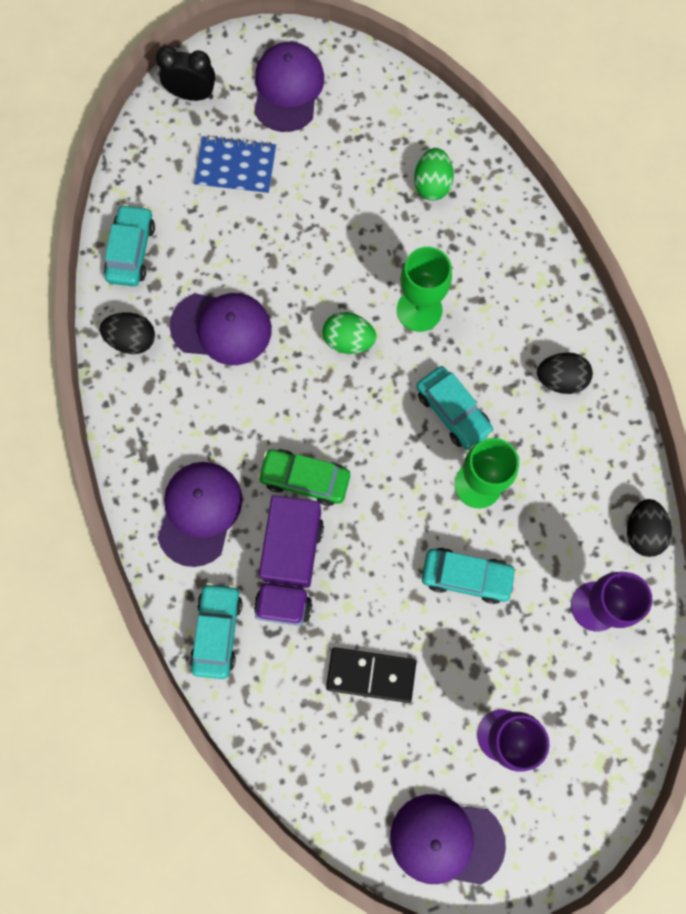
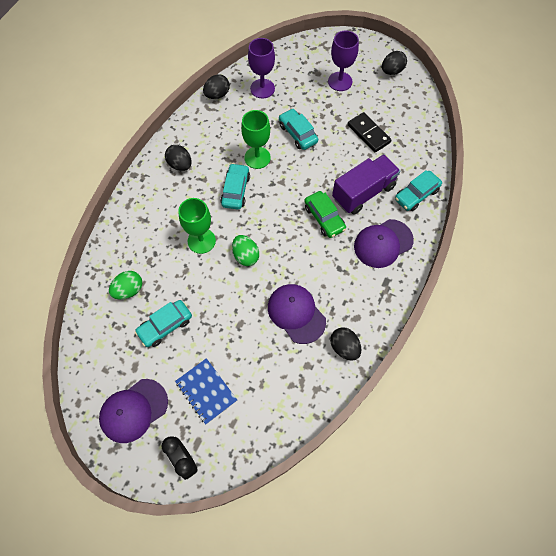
camera: 135 degrees left, 10 degrees down
(131, 251) = (303, 395): turquoise car -> turquoise car (165, 326)
(446, 840) = (392, 71): purple cap -> black egg

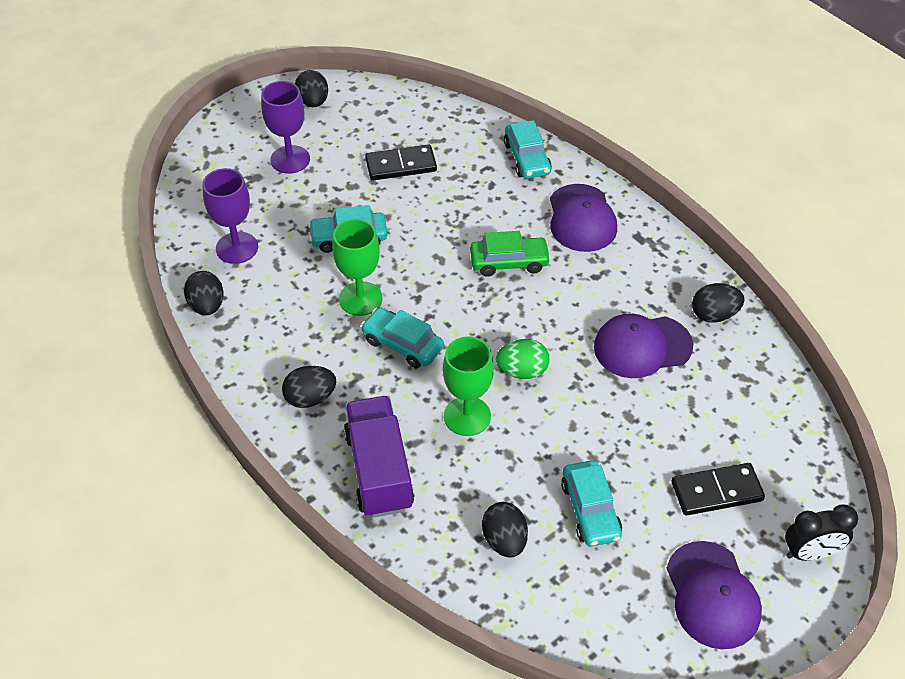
camera: 65 degrees left, 15 degrees down
(129, 290) = (504, 540): green egg -> black egg
(206, 391) = (716, 491): blue notebook -> black domino
(363, 192) = (492, 207): purple truck -> purple truck (379, 470)

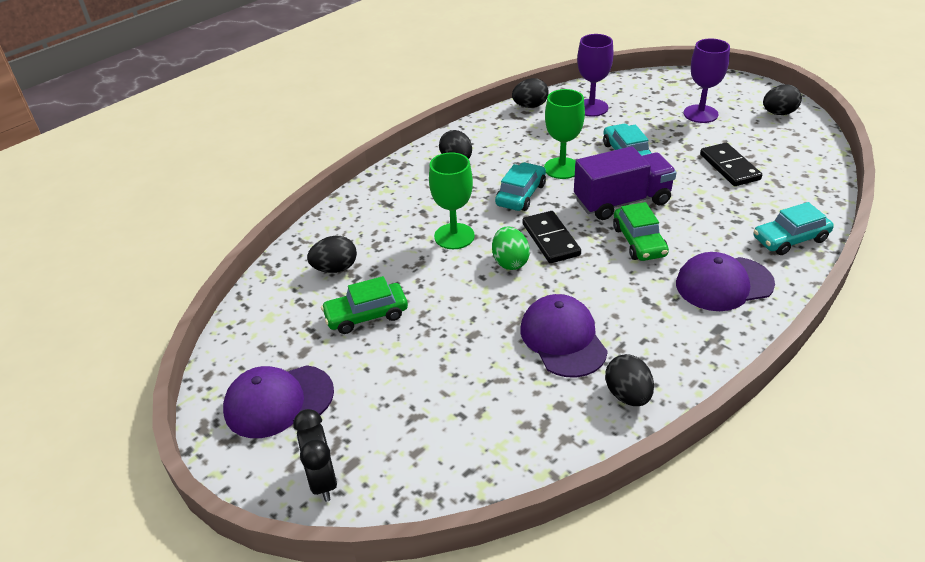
camera: 85 degrees right, 10 degrees down
(379, 470) = (395, 200): purple truck -> purple truck (622, 202)
(590, 510) = (366, 315): turquoise car -> green car
(716, 491) = (392, 402): black domino -> black domino (550, 239)

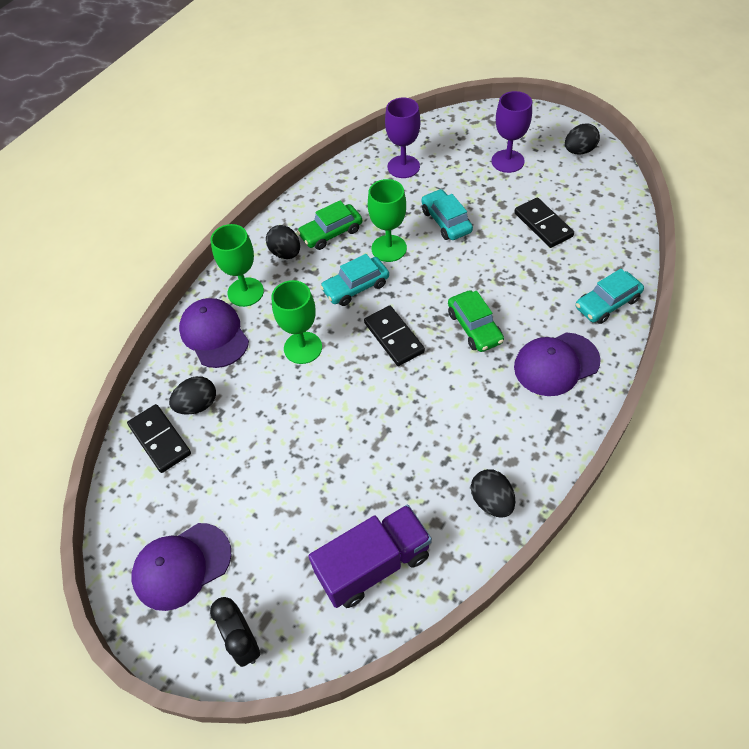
camera: 10 degrees left, 15 degrees up
(289, 291) = (160, 440): none -> black domino
(366, 315) = (240, 455): green car -> green car (331, 233)
(409, 186) = (245, 292): none -> green goblet
(510, 262) = (361, 370): green egg -> none
(521, 194) = (356, 287): turquoise car -> turquoise car turned 135 degrees counterclockwise
(530, 106) = (343, 172): black egg -> none
(563, 339) = (425, 450): purple cap -> purple cap (214, 334)
(622, 202) = (451, 282): purple truck -> purple truck (373, 565)

